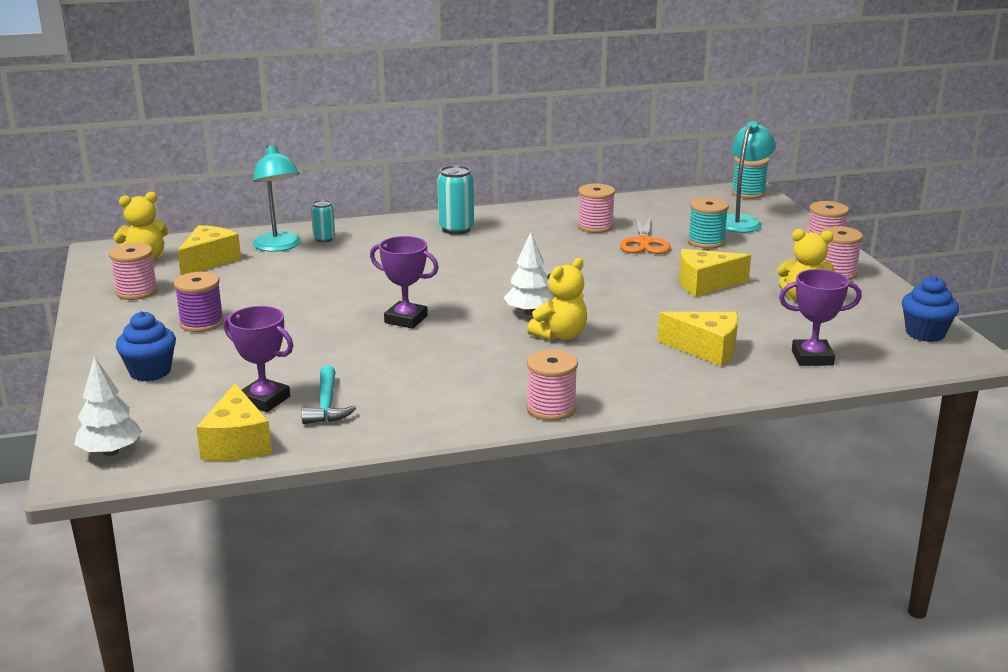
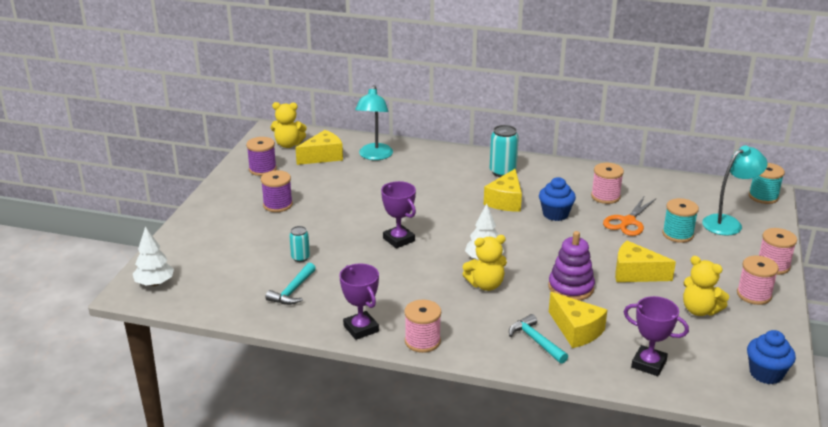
camera: 30 degrees right, 5 degrees up
(136, 291) = (262, 169): pink spool -> purple spool
(150, 372) = (220, 233): blue cupcake -> blue cupcake (555, 214)
(237, 443) = (221, 301): yellow cheese -> yellow cheese (505, 201)
(264, 400) = (262, 275): purple trophy -> purple trophy (361, 328)
(324, 239) = (408, 157): turquoise can -> turquoise can (300, 258)
(655, 314) = (571, 288): none -> purple stacking toy
(676, 371) = (536, 341): none -> turquoise hammer

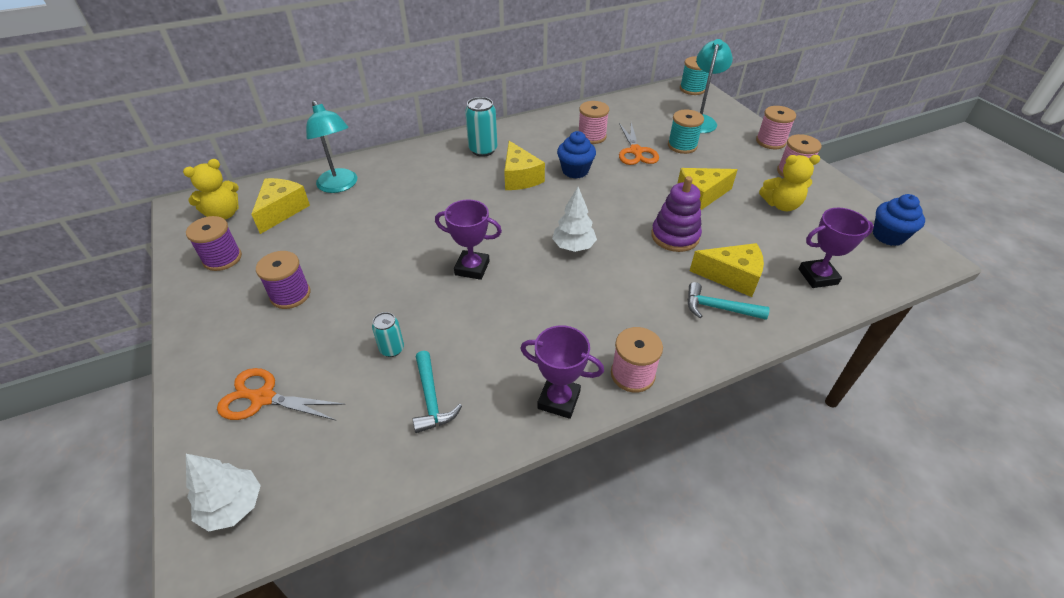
camera: 40 degrees left, 15 degrees up
(212, 246) = (263, 398): none -> orange scissors
(485, 285) = (608, 273): yellow teddy bear -> none

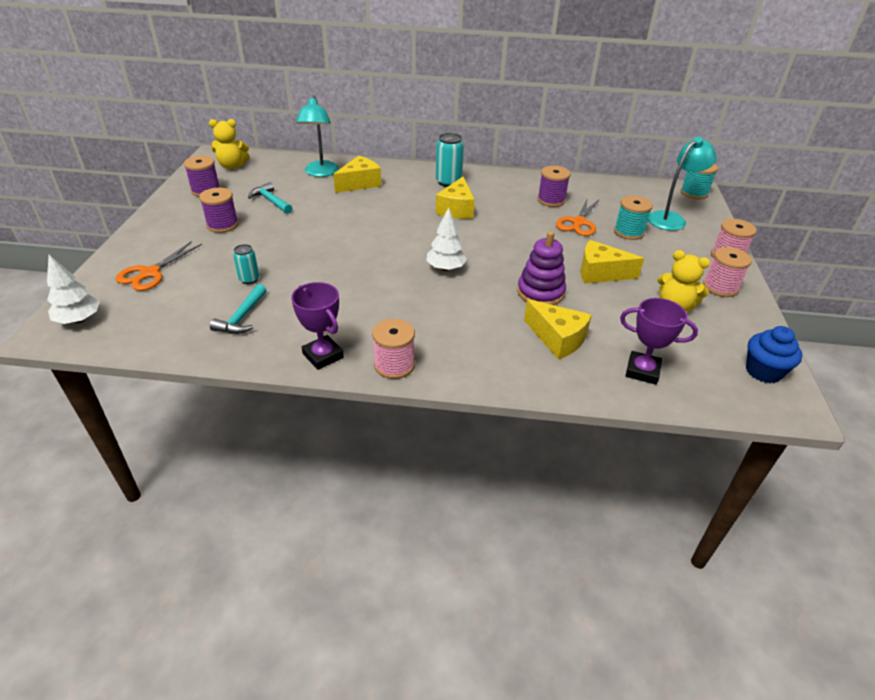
camera: 30 degrees right, 5 degrees down
(263, 398) = (150, 273): orange scissors -> orange scissors turned 105 degrees counterclockwise
(282, 211) = (268, 175): yellow cheese -> yellow cheese (360, 183)
(472, 268) = (354, 253): purple trophy -> none
(575, 171) = (507, 219): blue cupcake -> none
(592, 136) = (551, 200): pink spool -> purple spool
(718, 308) = (517, 354): turquoise hammer -> turquoise hammer (271, 201)

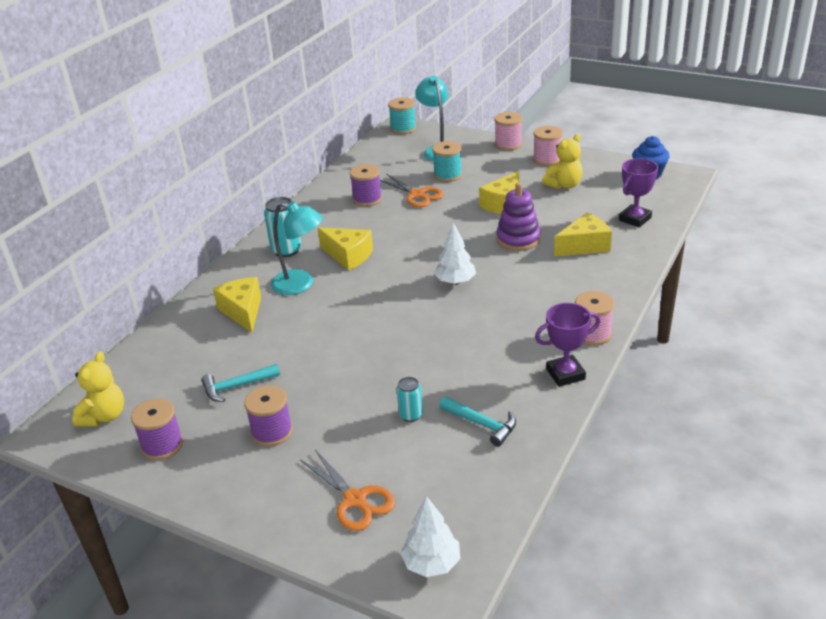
camera: 65 degrees left, 5 degrees down
(320, 173) = (191, 338): turquoise lamp -> turquoise lamp (301, 284)

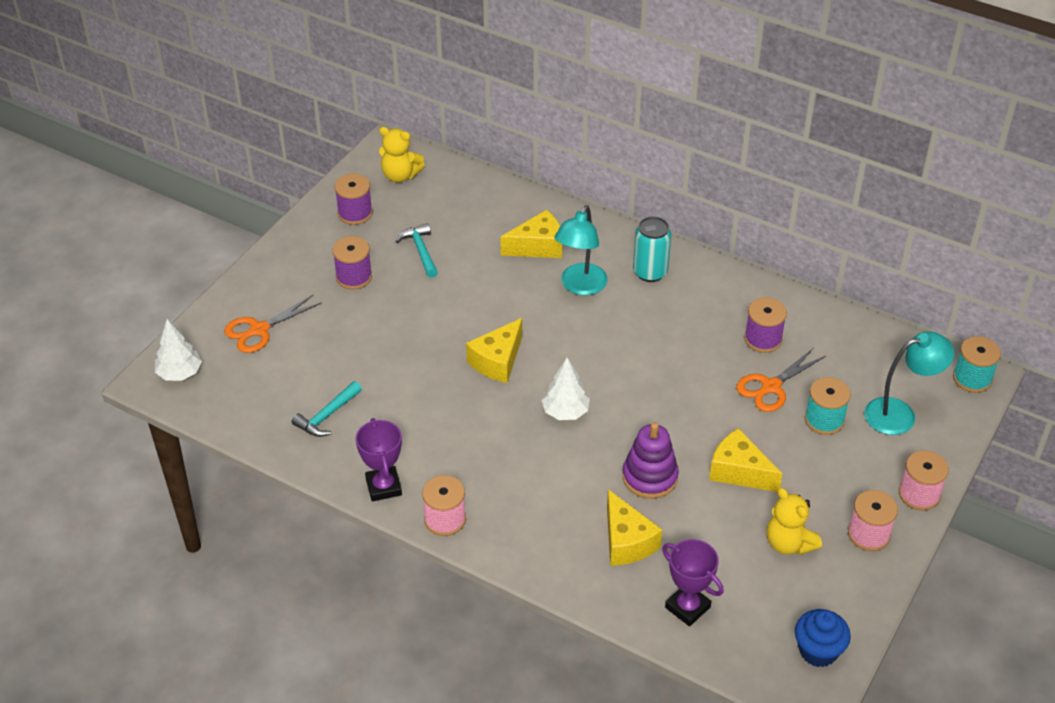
camera: 90 degrees right, 10 degrees up
(348, 256) = (632, 323): yellow cheese -> yellow cheese (497, 361)
(411, 415) = (352, 367): turquoise can -> none

